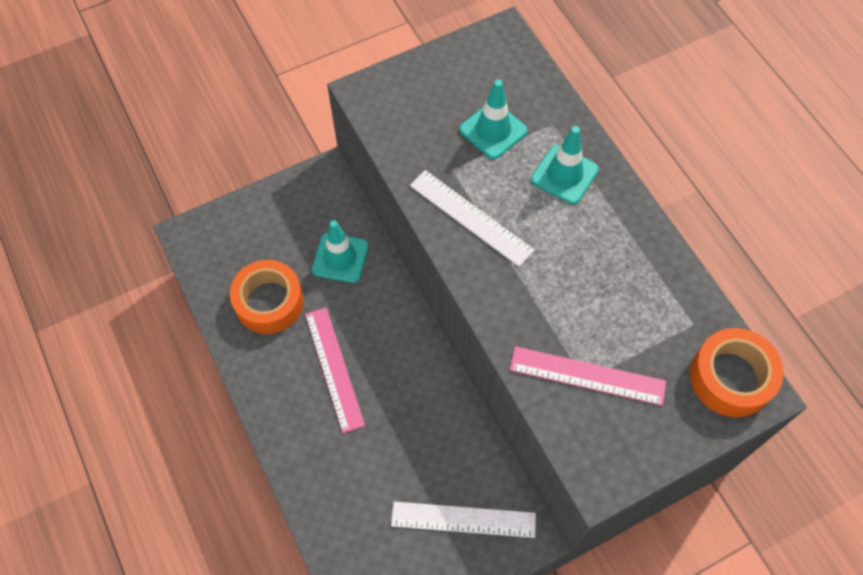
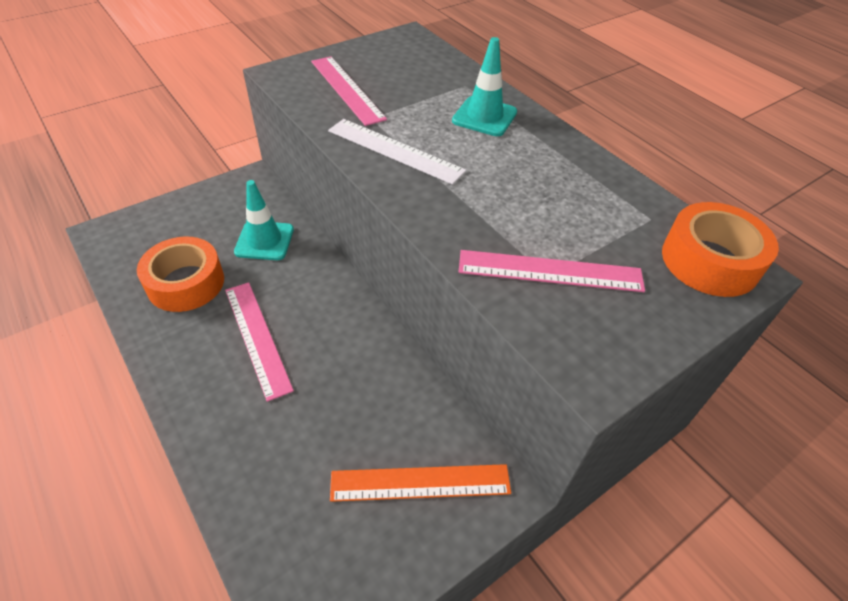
camera: 10 degrees left, 15 degrees down
(430, 124) = (346, 89): none -> pink ruler
(463, 519) = (420, 482): white ruler -> orange ruler
(493, 130) = (409, 91): turquoise traffic cone -> none

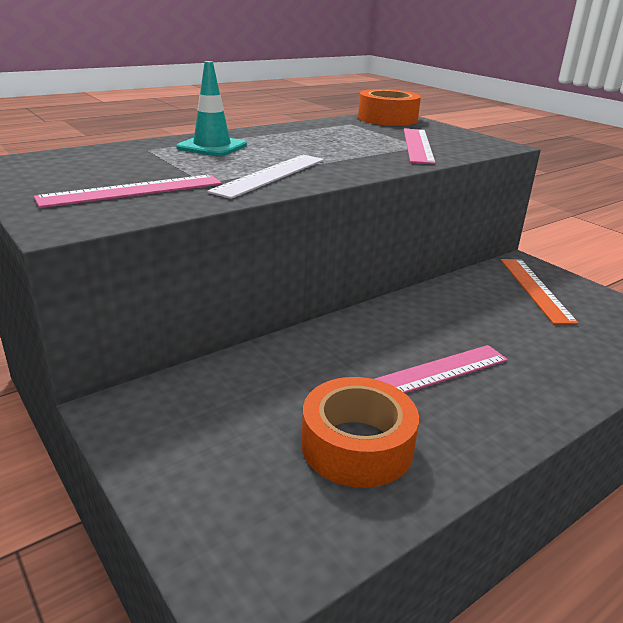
camera: 90 degrees left, 20 degrees down
(264, 241) = (266, 382): turquoise traffic cone -> none

